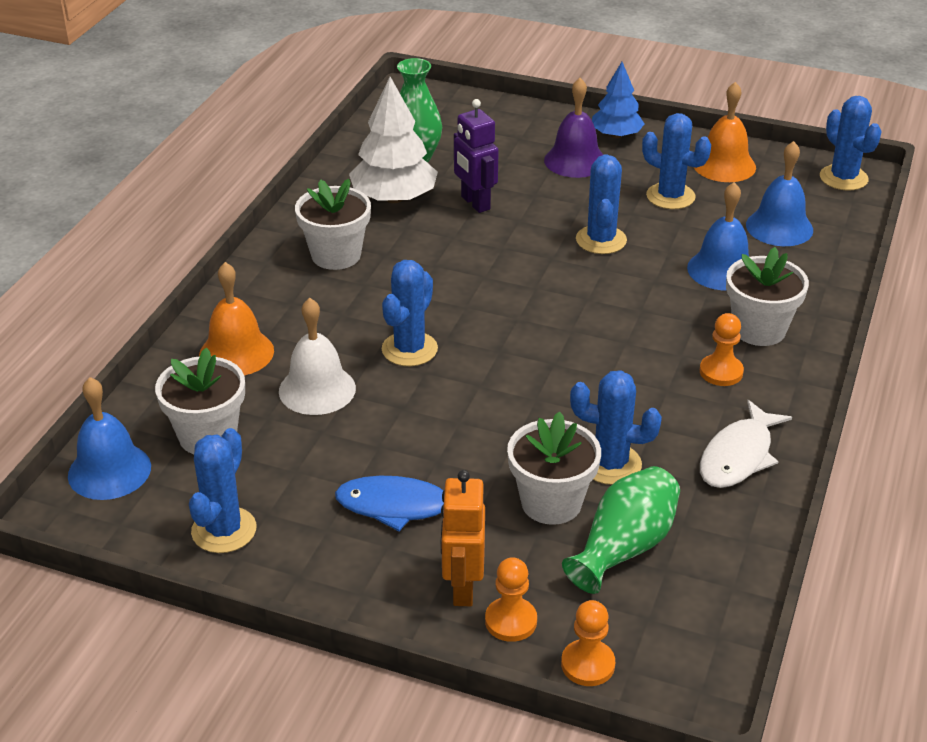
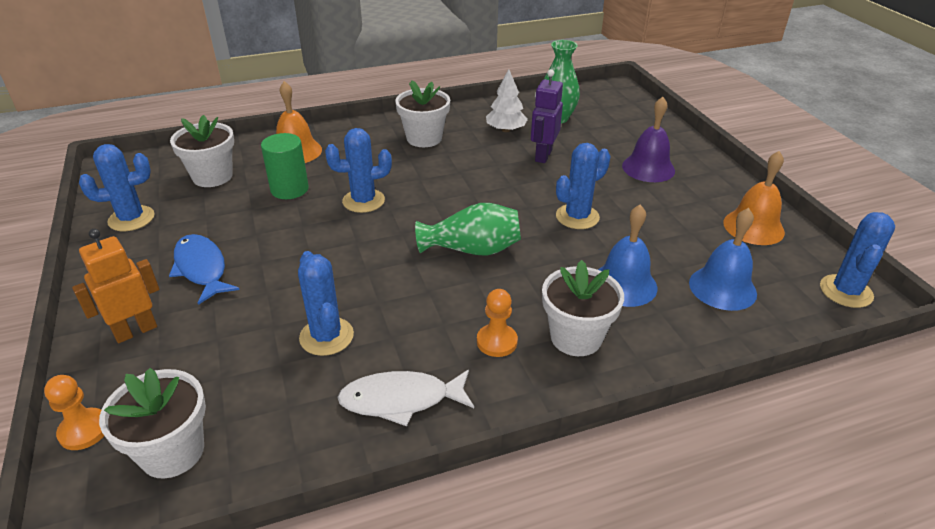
camera: 50 degrees right, 0 degrees up
(109, 471) = (157, 164): blue bell -> none
(317, 389) = (289, 189): white bell -> green cylinder
(394, 198) = (506, 130): white tree -> white tree, size x0.64
(511, 621) = (113, 369): orange pawn -> none
(551, 503) = (258, 328): white flower pot -> white flower pot (172, 452)
(616, 135) = (705, 169): blue tree -> none
(624, 547) = (234, 387): green vase -> green vase (472, 249)
(670, 196) = (674, 221): blue cactus -> none

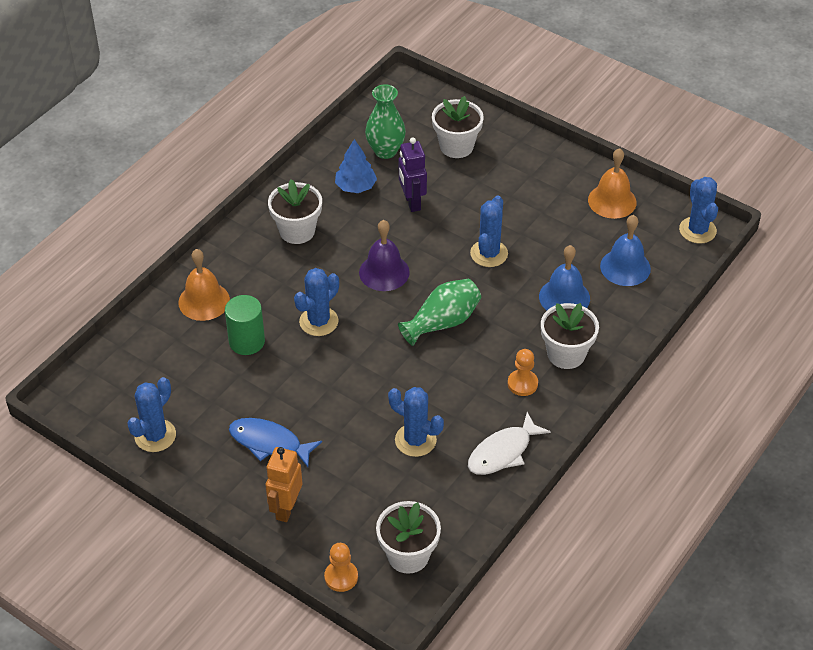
camera: 35 degrees left, 10 degrees up
(212, 176) = (166, 363): white flower pot -> white flower pot (456, 146)
(506, 130) = (355, 186): white tree -> blue tree
(648, 168) = (501, 176): purple bell -> purple bell (384, 272)

